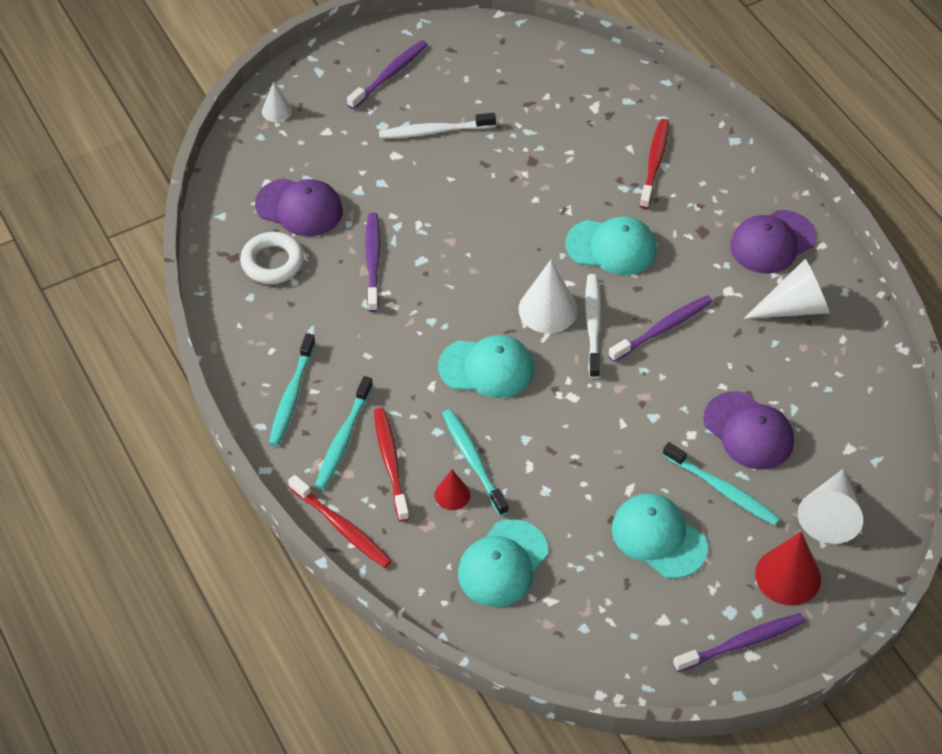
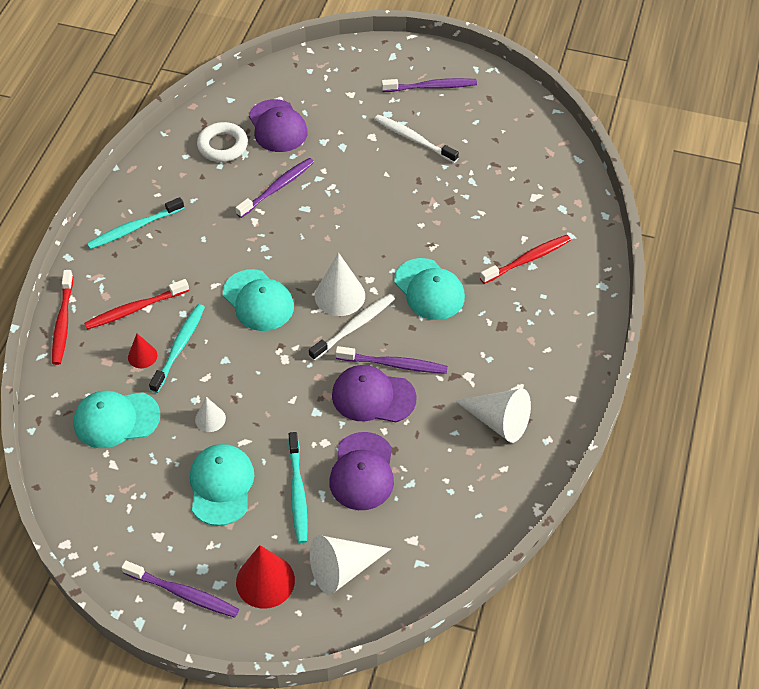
camera: 45 degrees right, 0 degrees up
(277, 111) = (338, 62): white cone -> white cone (210, 419)
(343, 439) = (128, 274): turquoise toothbrush -> none
(390, 462) = (135, 309): red toothbrush -> red toothbrush turned 150 degrees counterclockwise
(772, 242) = (540, 369): purple cap -> purple cap (373, 396)

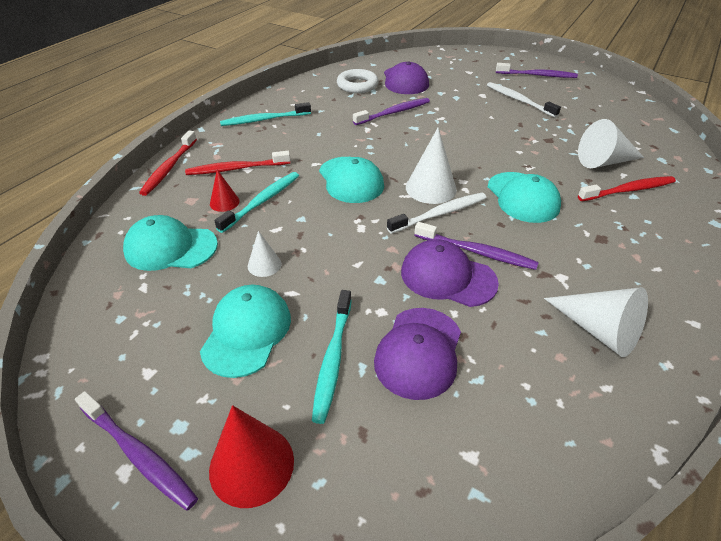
camera: 15 degrees right, 10 degrees down
(343, 569) = (363, 474): white cone -> white cone (604, 161)

